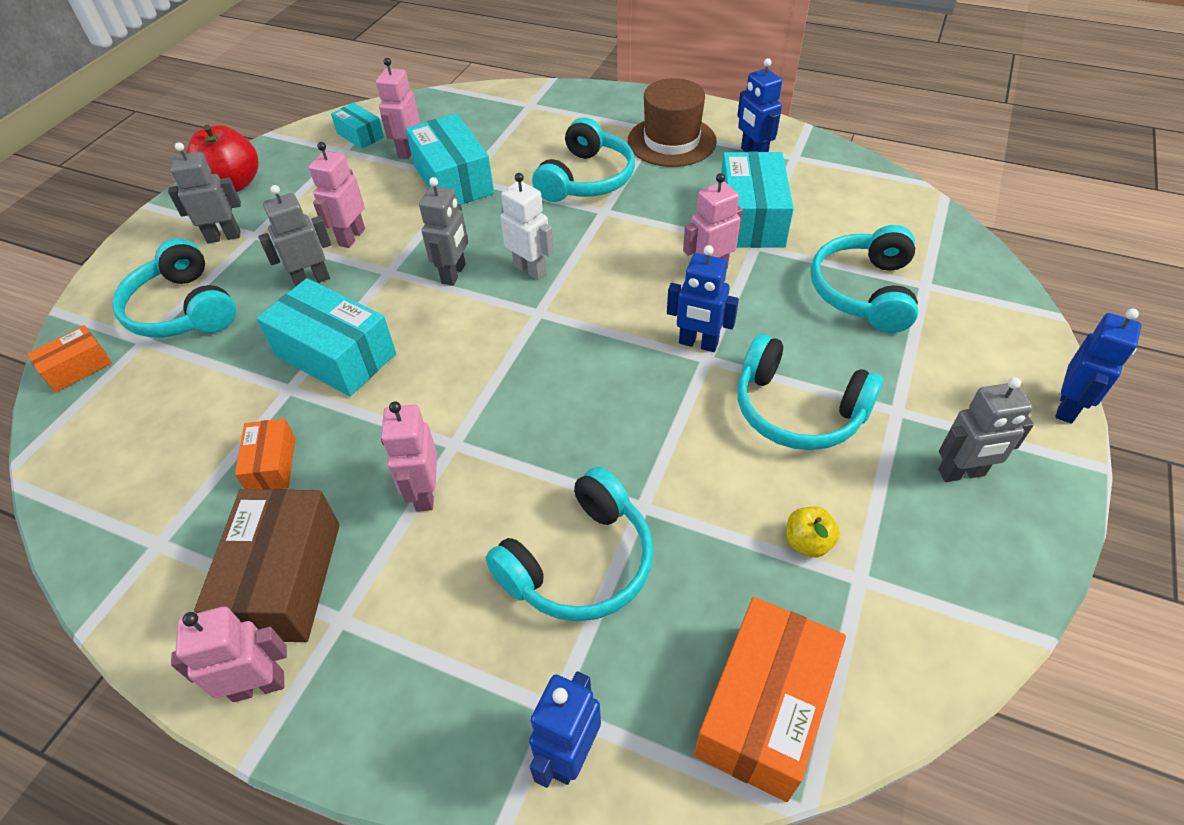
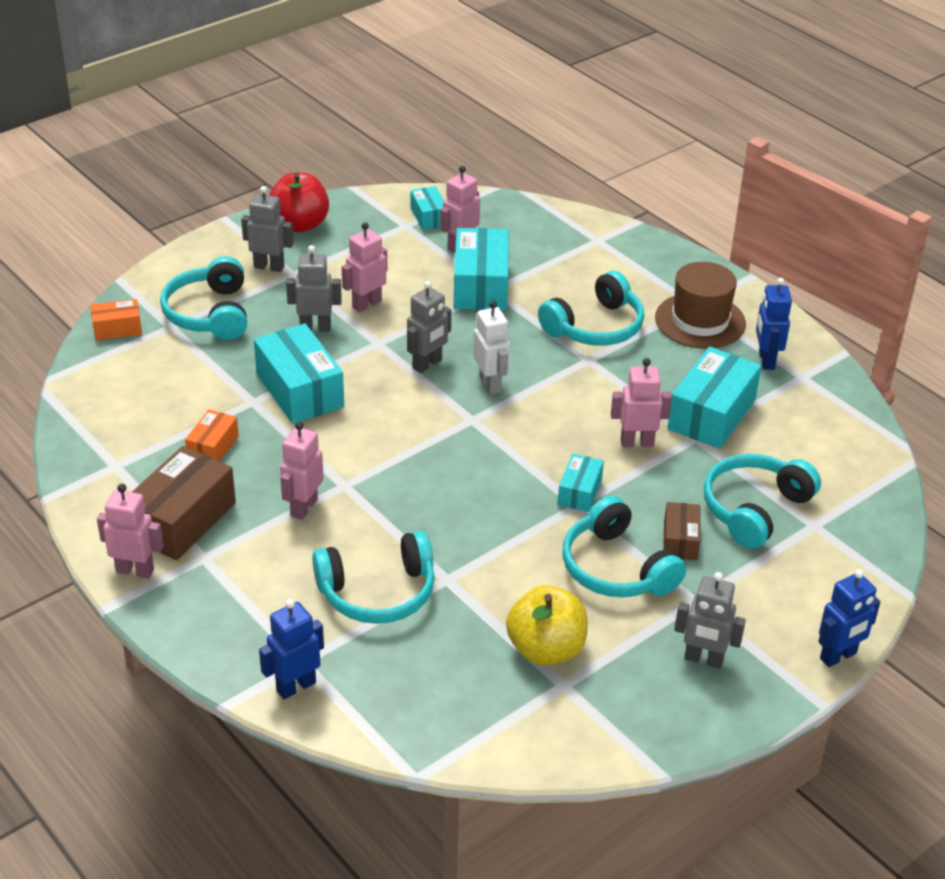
camera: 25 degrees right, 10 degrees down
(698, 344) = (579, 492): blue robot -> turquoise box
(764, 709) = (434, 720): orange box -> none
(807, 542) = (546, 649): yellow apple -> yellow apple, size x1.96
(829, 352) = (680, 540): none -> brown box

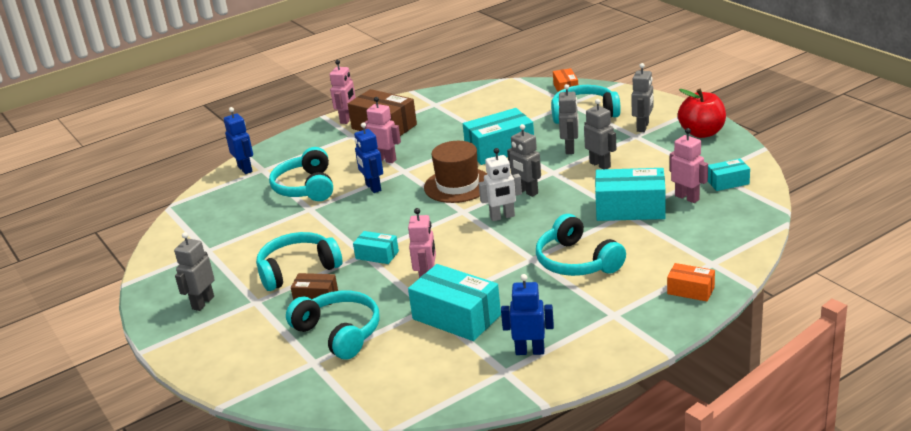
camera: 100 degrees right, 10 degrees down
(213, 447) = (446, 128): orange box -> orange box (690, 290)
(366, 304) = (600, 165): pink robot -> grey robot
(546, 649) = (237, 244): yellow apple -> none
(700, 321) = (588, 316): brown hat -> brown hat (458, 185)
(838, 656) = (178, 362): blue robot -> blue robot (373, 187)

